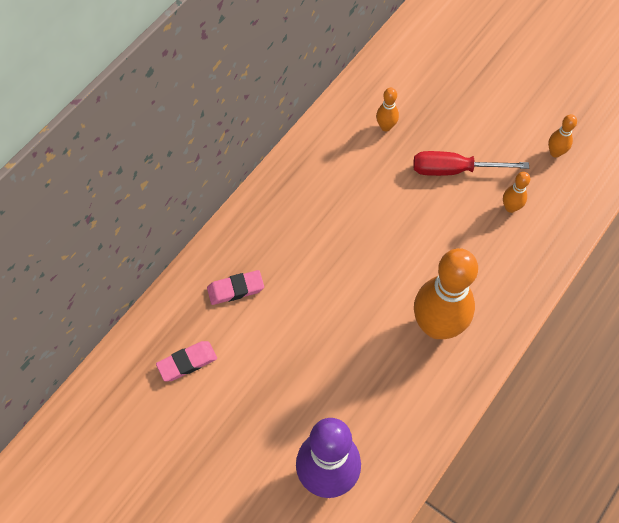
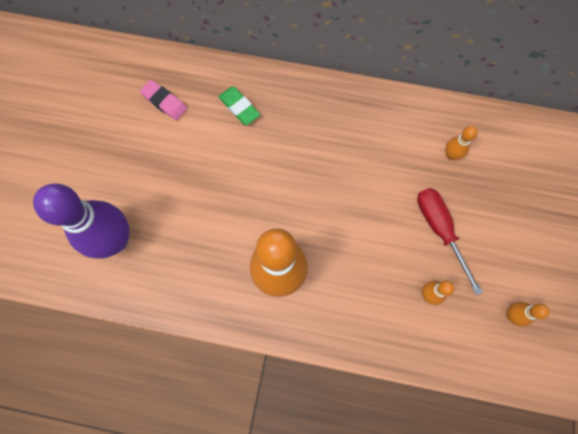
camera: 65 degrees right, 10 degrees up
(235, 289) = (239, 107): pink eraser -> green eraser

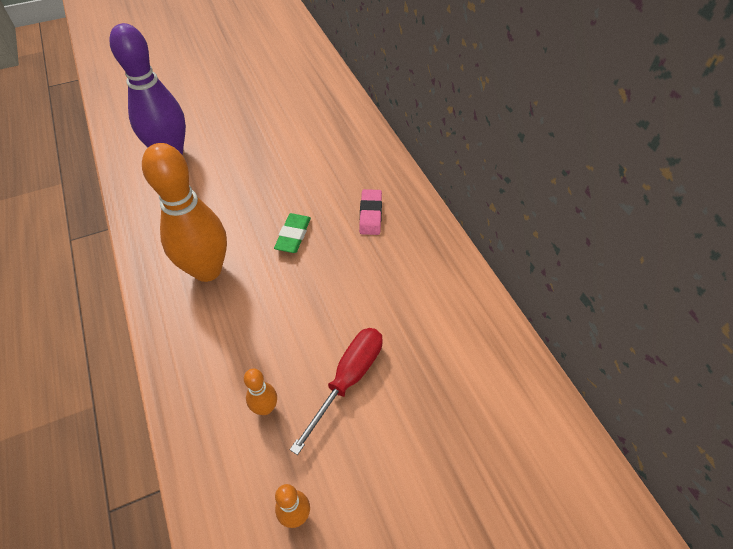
camera: 55 degrees right, 20 degrees down
(164, 102) = (312, 119): pink eraser -> pink eraser (370, 214)
(239, 107) = (347, 162): green eraser -> green eraser (293, 235)
(451, 155) = (443, 344): orange bowling pin -> none

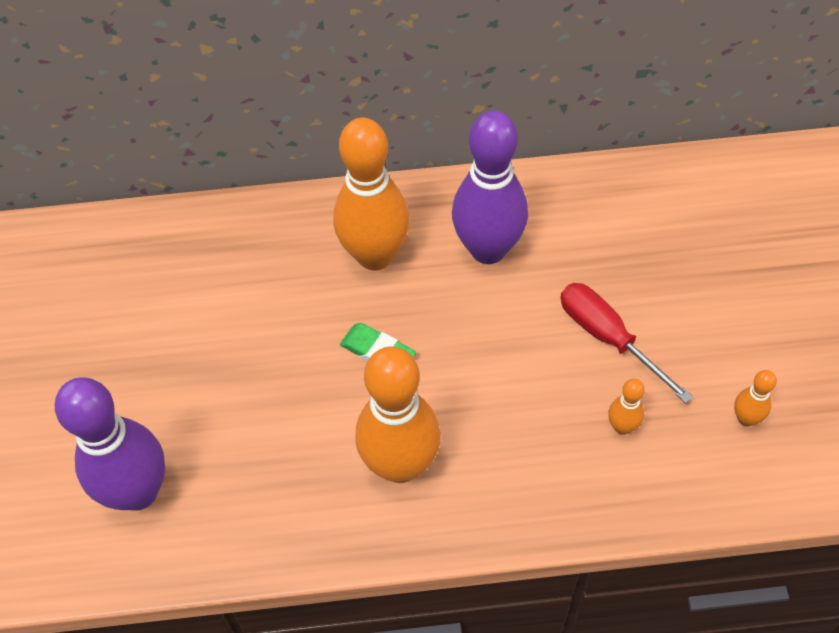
camera: 70 degrees left, 5 degrees up
(370, 214) = (375, 255): pink eraser -> orange bowling pin
(402, 278) = (488, 249): none -> purple bowling pin

